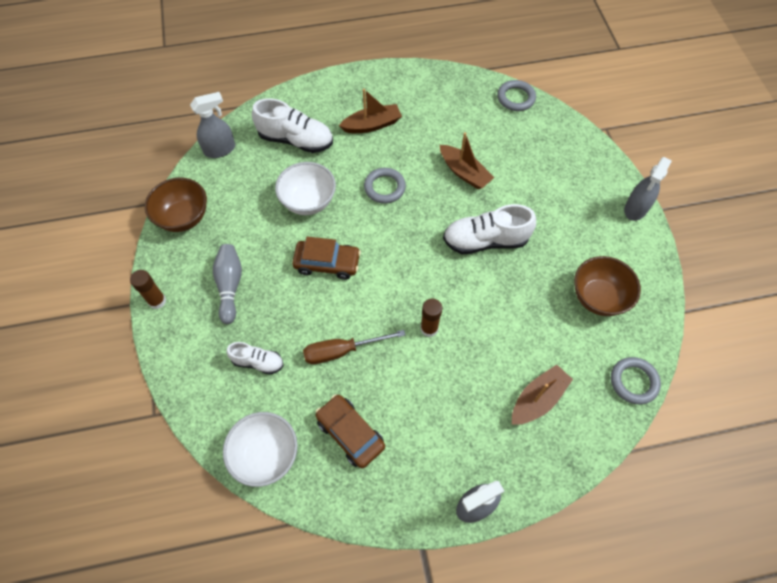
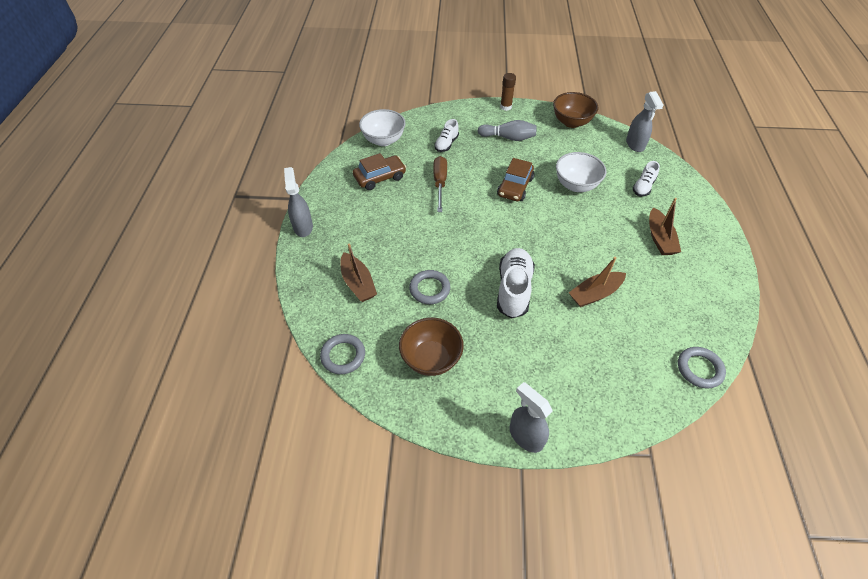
camera: 105 degrees right, 10 degrees down
(296, 140) = (643, 187): white shoe -> white shoe, size x0.57
(384, 187) = (584, 233): grey ring -> grey ring (429, 289)
(429, 328) = (441, 232): brown glue stick -> none

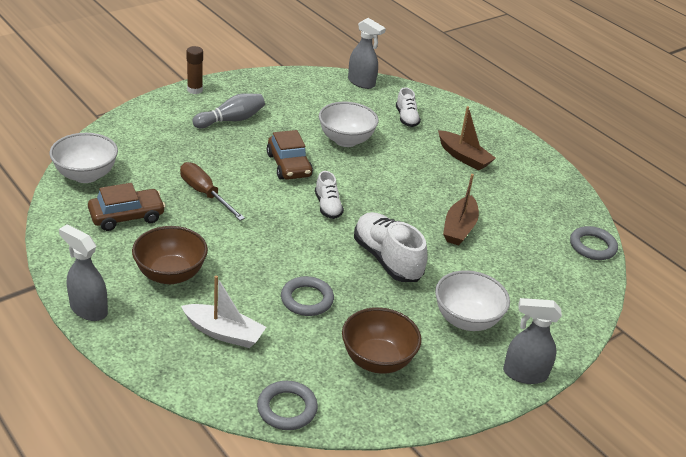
camera: 45 degrees left, 15 degrees down
(358, 283) = (224, 333): brown boat -> white boat
(380, 177) = (127, 216): brown car -> brown car turned 45 degrees clockwise
(446, 144) = (168, 151): white shoe -> white shoe (328, 206)
(525, 367) = (466, 320): none -> white bowl
(571, 122) = (280, 82): brown bowl -> brown bowl (170, 274)

